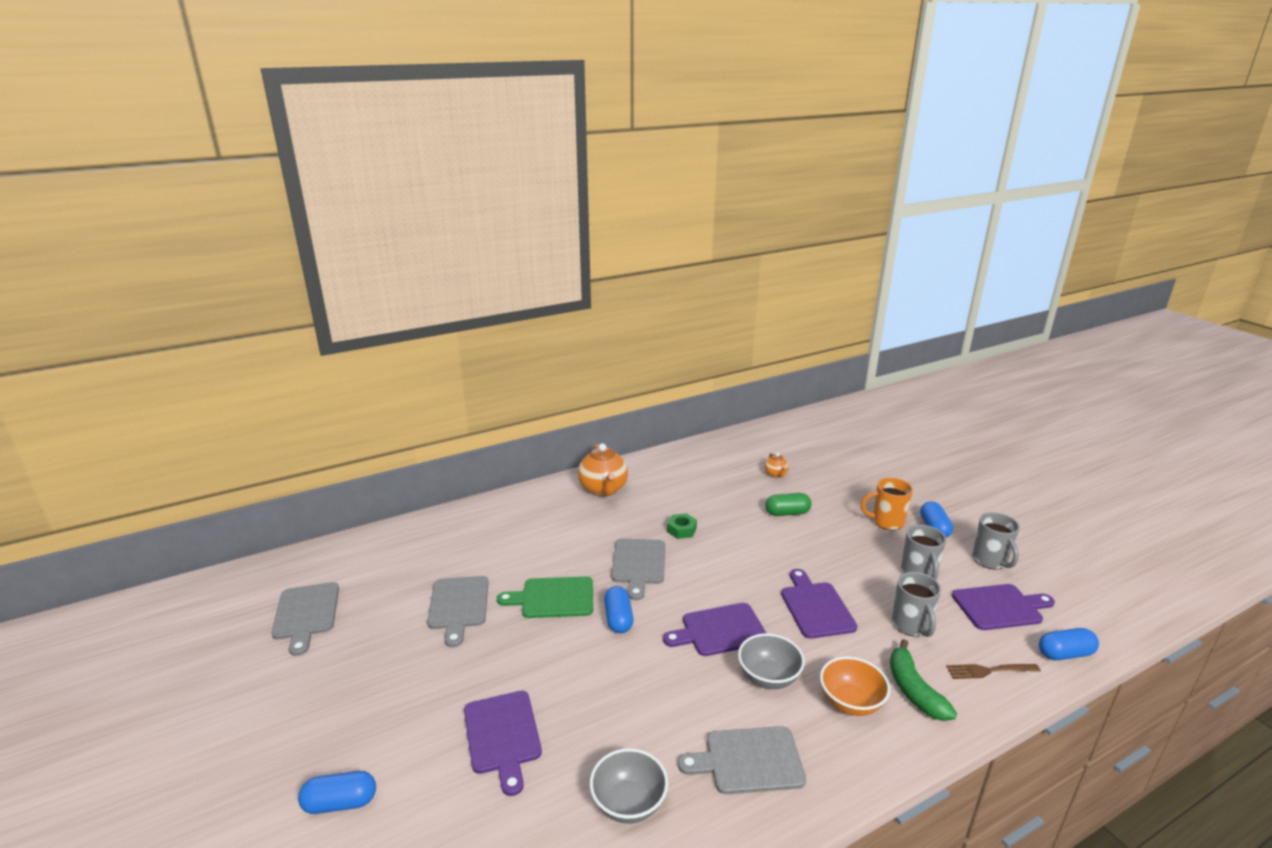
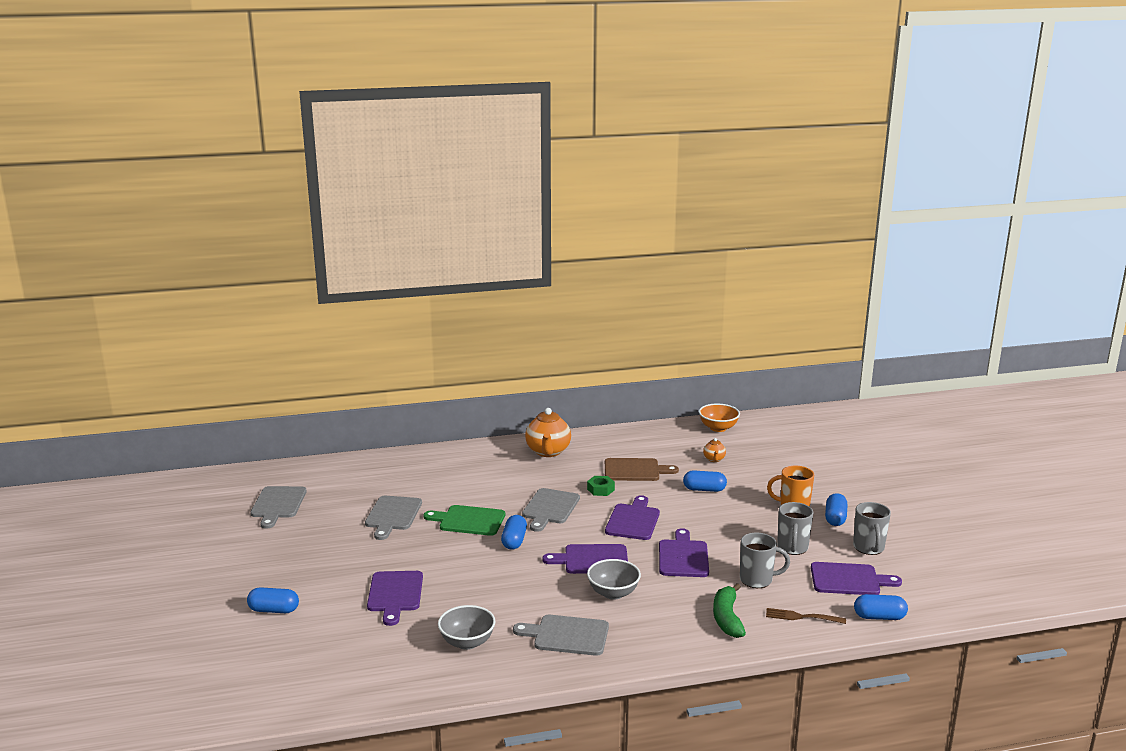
camera: 15 degrees right, 5 degrees down
(705, 499) = (635, 470): none -> brown cutting board
(736, 566) = (633, 520): none -> purple cutting board
(787, 513) = (704, 489): green capsule -> blue capsule
(850, 702) = (669, 617): orange bowl -> orange bowl (718, 428)
(911, 626) = (757, 580): grey mug -> grey mug turned 90 degrees counterclockwise

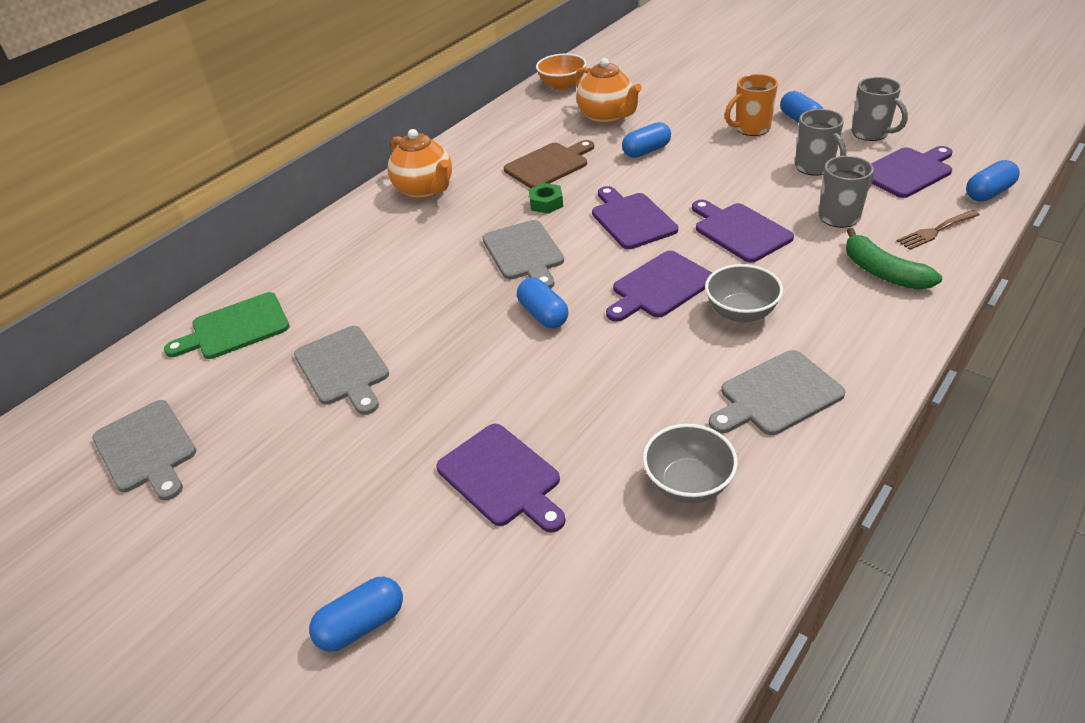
camera: 35 degrees left, 20 degrees up
(469, 520) = (452, 320): green cutting board -> green cutting board (235, 328)
(714, 459) = (607, 117): orange teapot -> orange teapot, size x2.05

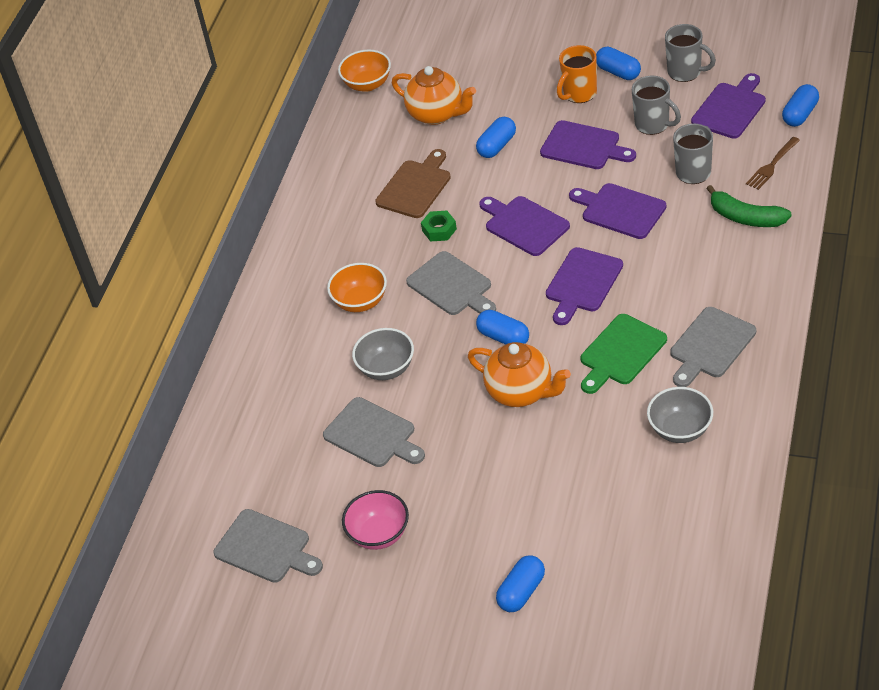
camera: 20 degrees left, 5 degrees up
(235, 328) = (250, 433): green cutting board -> green cutting board (620, 352)
(264, 479) = (379, 534): none -> pink bowl
(425, 190) = (316, 248): orange teapot -> orange teapot (521, 392)
(429, 243) = (360, 302): none -> orange bowl
(502, 477) = (552, 471): purple cutting board -> purple cutting board (583, 146)
(740, 312) = (655, 286): grey bowl -> grey bowl (386, 368)

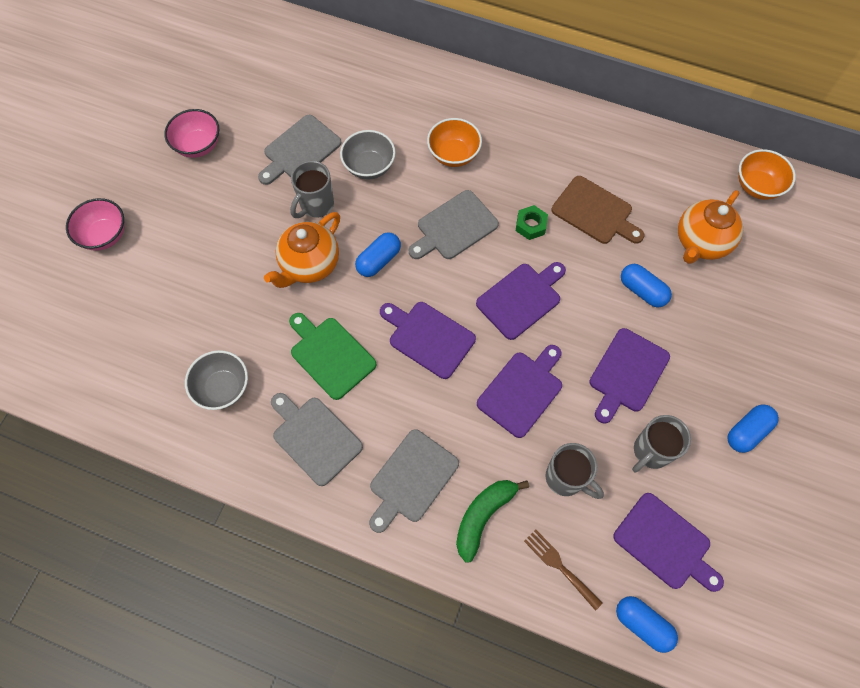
camera: 90 degrees right, 20 degrees up
(266, 548) = (214, 73): grey cutting board -> grey cutting board (411, 479)
(521, 592) = (105, 235): blue capsule -> pink bowl
(579, 94) = (714, 383): orange mug -> none
(685, 72) = (738, 507): grey mug -> grey mug (316, 205)

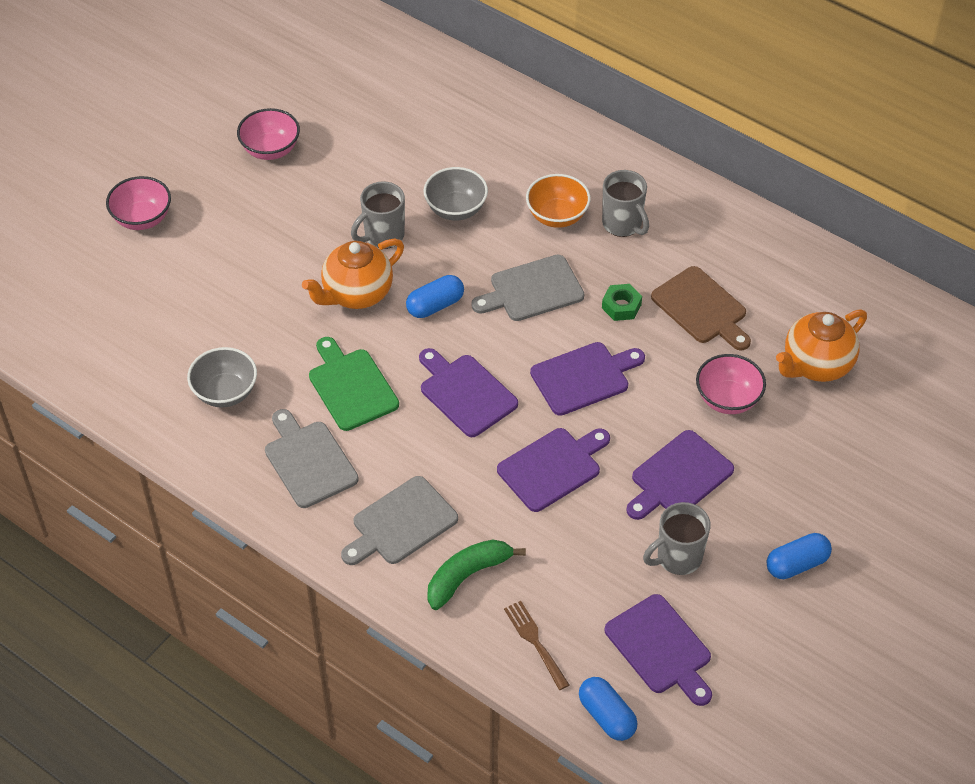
camera: 15 degrees right, 15 degrees down
(300, 150) = (382, 177): grey cutting board -> none
(566, 478) = (572, 561): grey mug -> grey mug (623, 224)
(642, 291) = (727, 399): blue capsule -> pink bowl
(757, 186) = (907, 321): orange bowl -> none

